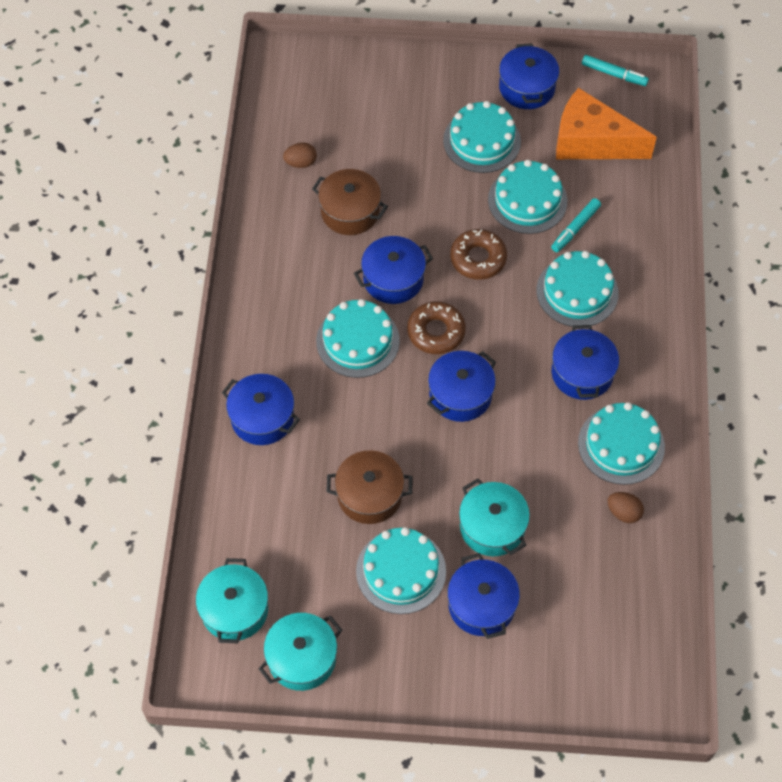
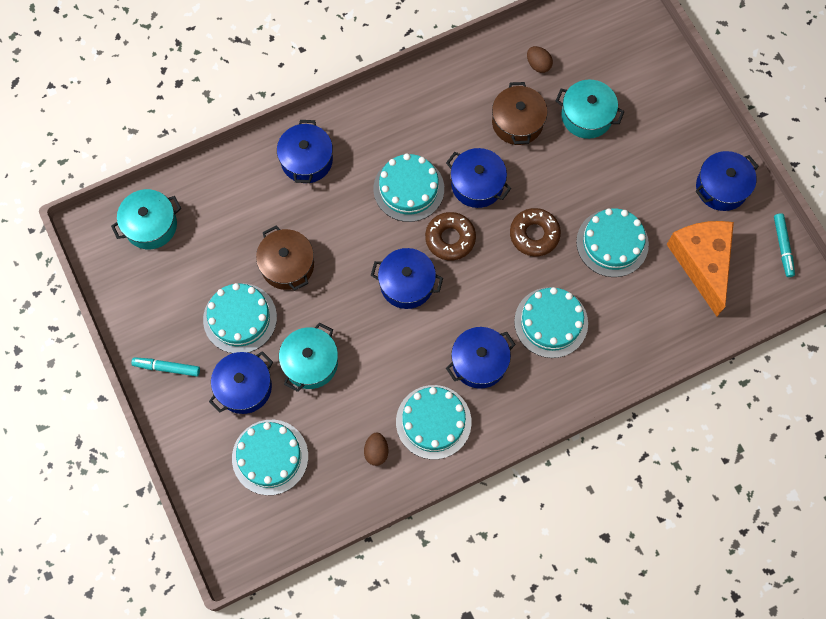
camera: 60 degrees right, 10 degrees up
(302, 658) = (139, 288): turquoise pot -> turquoise pot (586, 116)
(482, 141) = (646, 181): turquoise cake -> turquoise cake (270, 457)
(575, 228) = (609, 292): turquoise marker -> turquoise marker (167, 368)

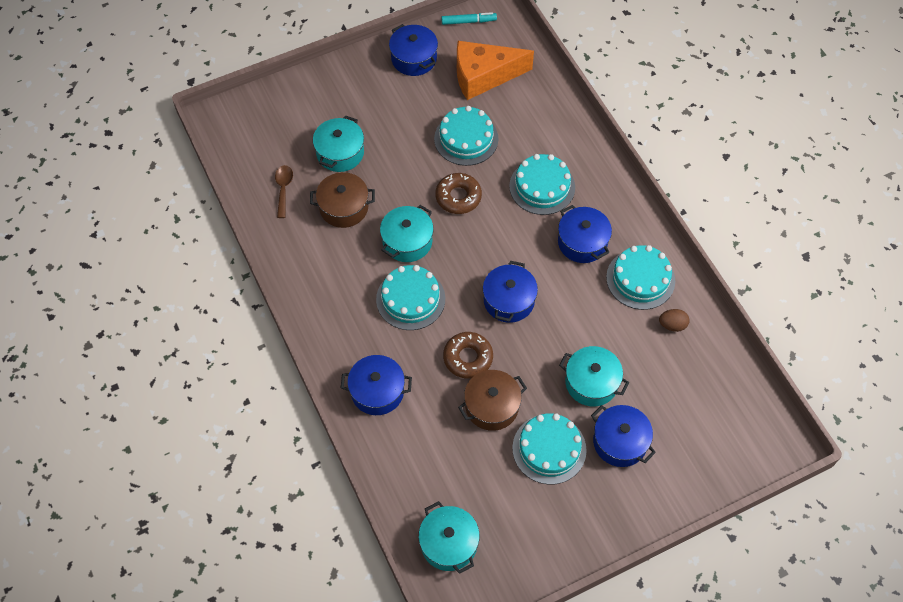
camera: 90 degrees left, 10 degrees down
(167, 368) = (605, 516): turquoise marker -> none
(270, 457) = (686, 416): turquoise cake -> none
(450, 238) = (462, 264): brown donut -> brown donut (468, 358)
(477, 184) = (407, 241): blue pot -> turquoise pot
(538, 65) = (283, 189): brown egg -> brown spoon

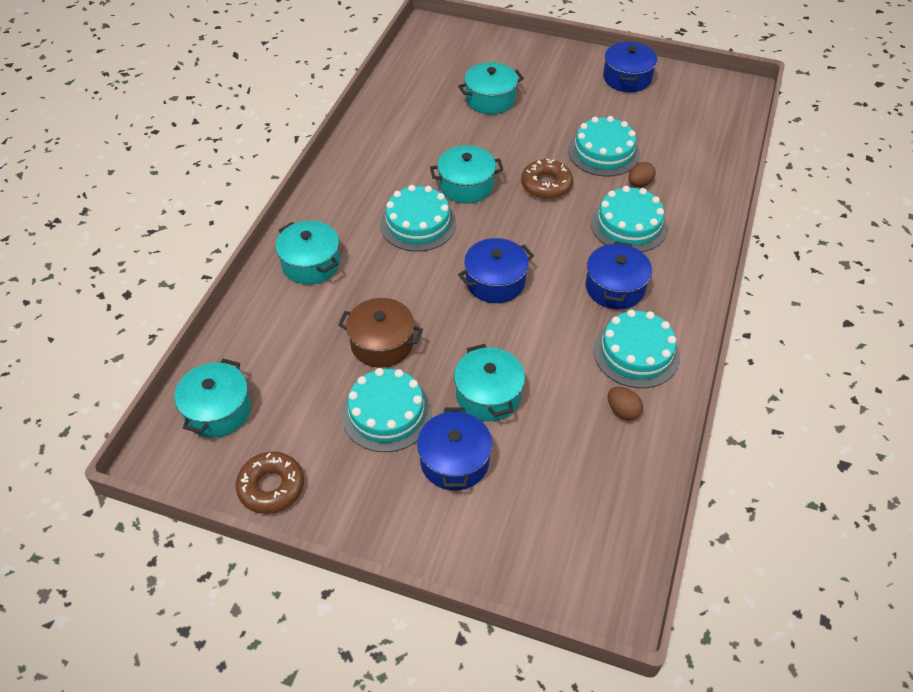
camera: 45 degrees right, 10 degrees down
(283, 189) = (419, 95): brown spoon -> none
(344, 207) = (447, 133): brown pot -> none
(377, 391) = (311, 263): blue pot -> turquoise pot
(468, 21) = (705, 81): turquoise marker -> none
(468, 358) = (408, 295): brown donut -> brown donut (271, 487)
(484, 76) = (673, 122): orange cheese -> none
(515, 147) = (639, 184): none -> brown egg

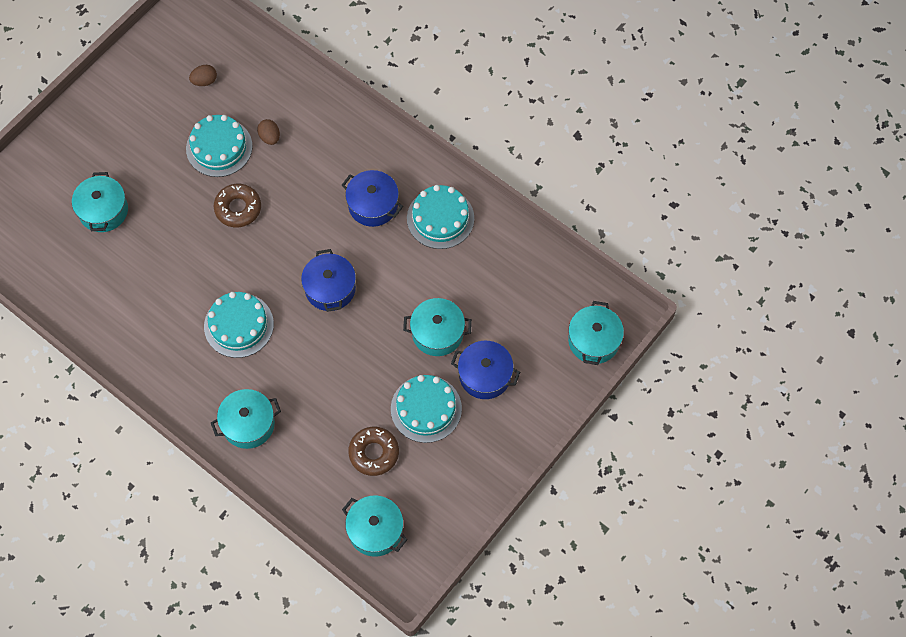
camera: 70 degrees left, 15 degrees up
(271, 487) = (459, 506): brown donut -> brown donut (374, 453)
(382, 343) = (358, 393): brown pot -> none
(466, 186) = (210, 271): turquoise pot -> turquoise pot (594, 340)
(622, 411) = (486, 249): brown egg -> brown egg (204, 81)
(627, 78) = (130, 85): blue pot -> none
(628, 225) = (312, 166): turquoise cake -> none

